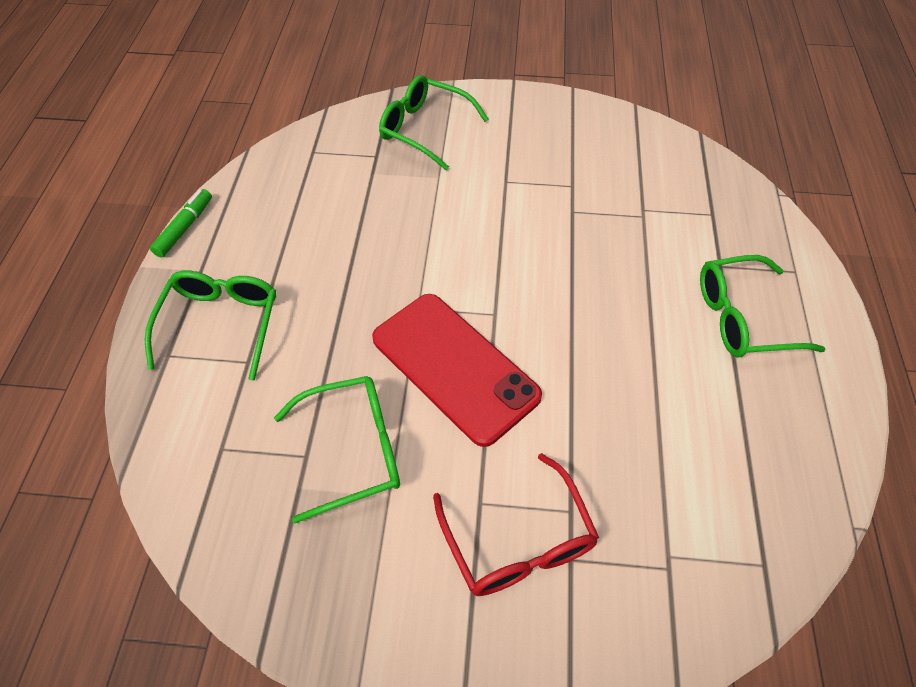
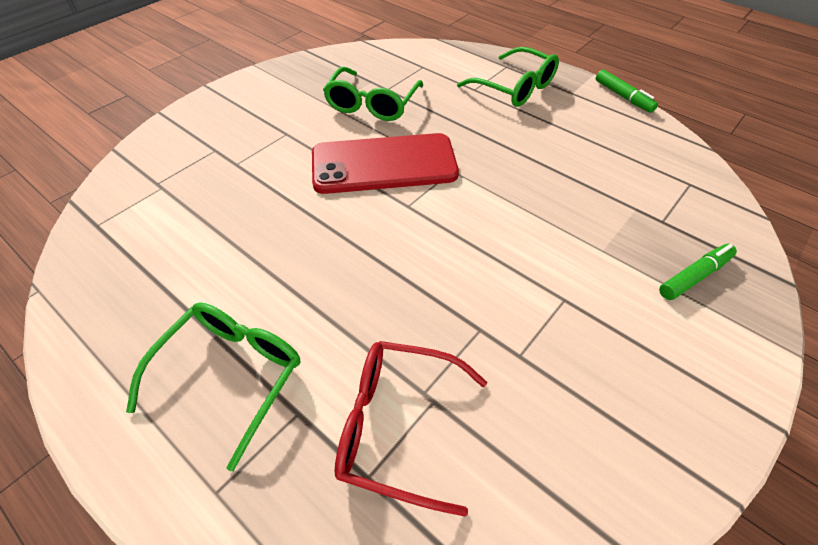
camera: 125 degrees right, 5 degrees down
(424, 129) = (694, 276): green glasses -> green marker
(518, 541) = (249, 136): red glasses -> red glasses (398, 426)

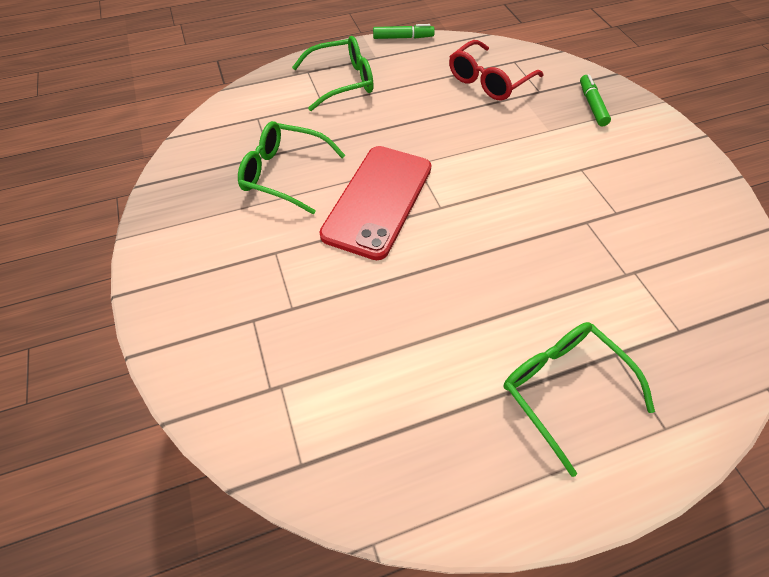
camera: 60 degrees left, 5 degrees up
(372, 104) = (284, 174): green glasses -> green glasses turned 150 degrees clockwise
(398, 426) = (647, 299): red glasses -> red glasses (489, 81)

